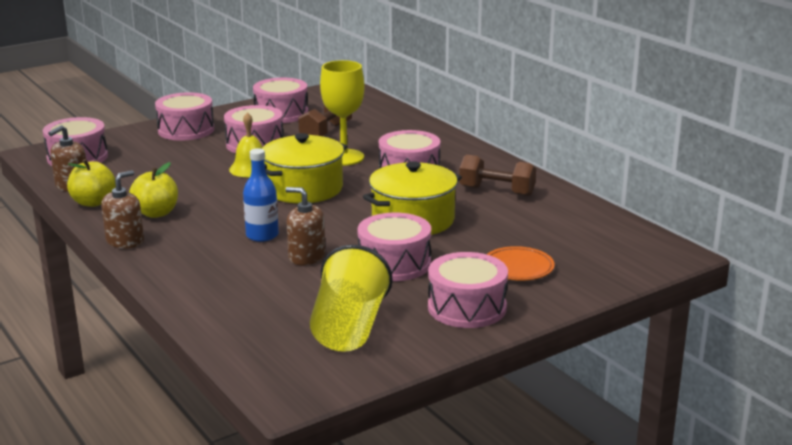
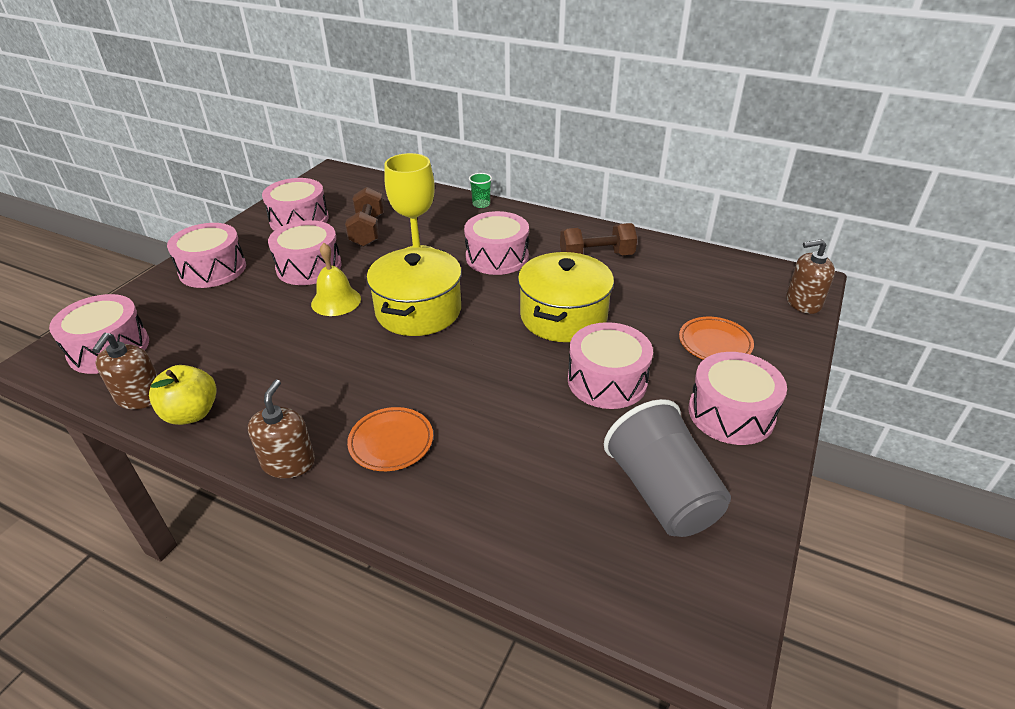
camera: 30 degrees left, 15 degrees up
(156, 213) = (287, 403): yellow apple -> none
(199, 250) = (391, 442): none -> orange plate
(262, 235) = (439, 392): blue bottle -> none
(306, 257) = (515, 405): brown soap dispenser -> brown soap dispenser (803, 302)
(349, 328) = (662, 493): yellow cup -> grey cup
(443, 135) = (481, 204): none -> green cup

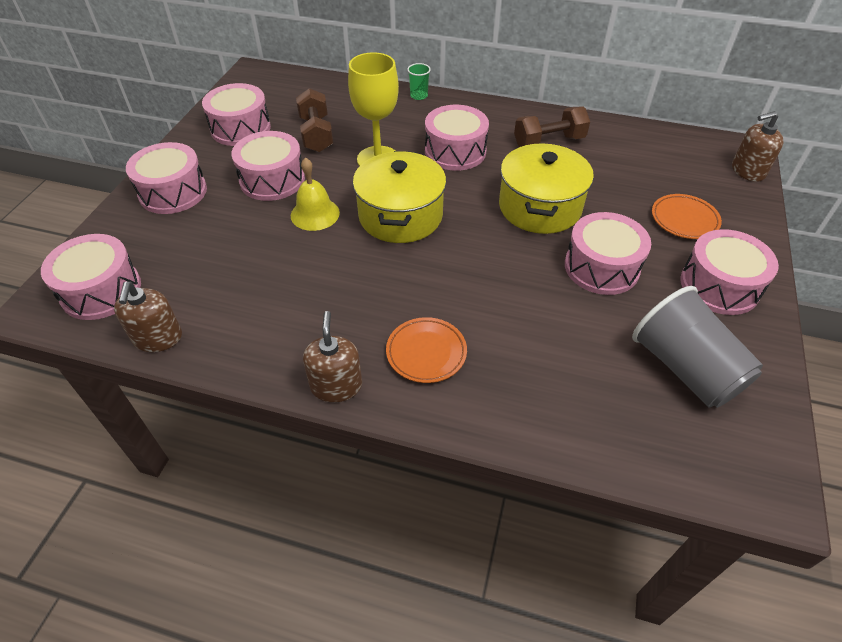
camera: 10 degrees left, 10 degrees up
(191, 413) = (218, 348): yellow apple -> none

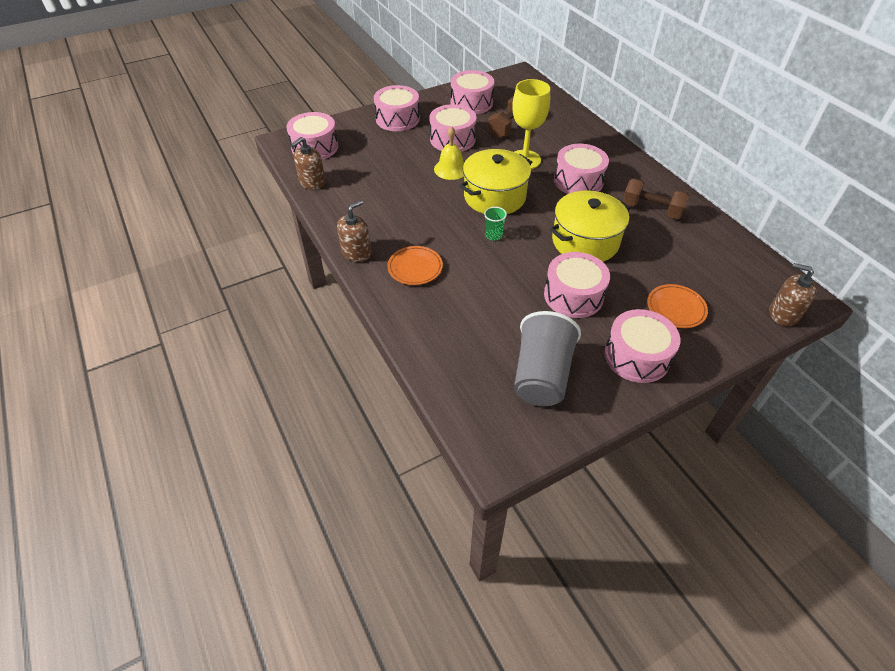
camera: 45 degrees right, 0 degrees up
(419, 96) = (603, 136): green cup -> green cup (493, 235)

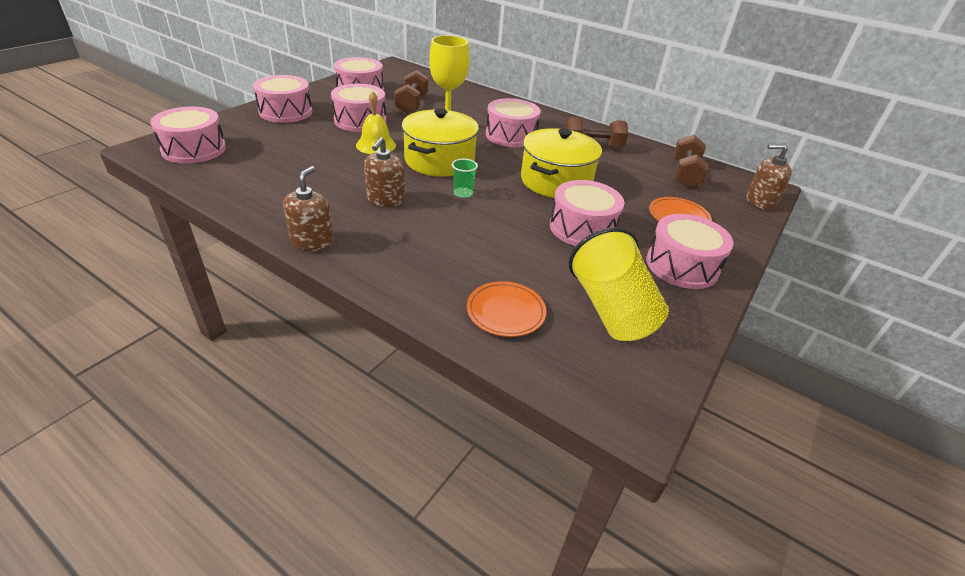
camera: 30 degrees left, 10 degrees down
(312, 182) = (209, 182): brown soap dispenser -> brown soap dispenser (385, 199)
(415, 268) = (396, 241): orange plate -> orange plate (505, 312)
(541, 375) = (611, 309): grey cup -> yellow cup
(726, 263) = (685, 174): none -> brown dumbbell

